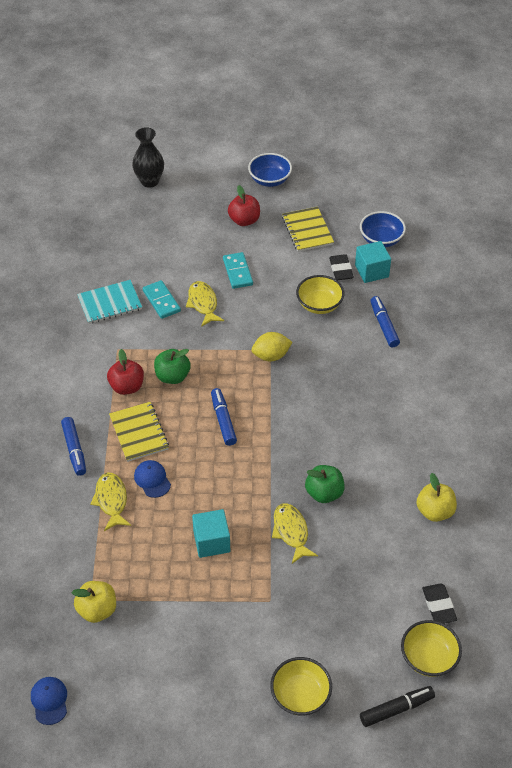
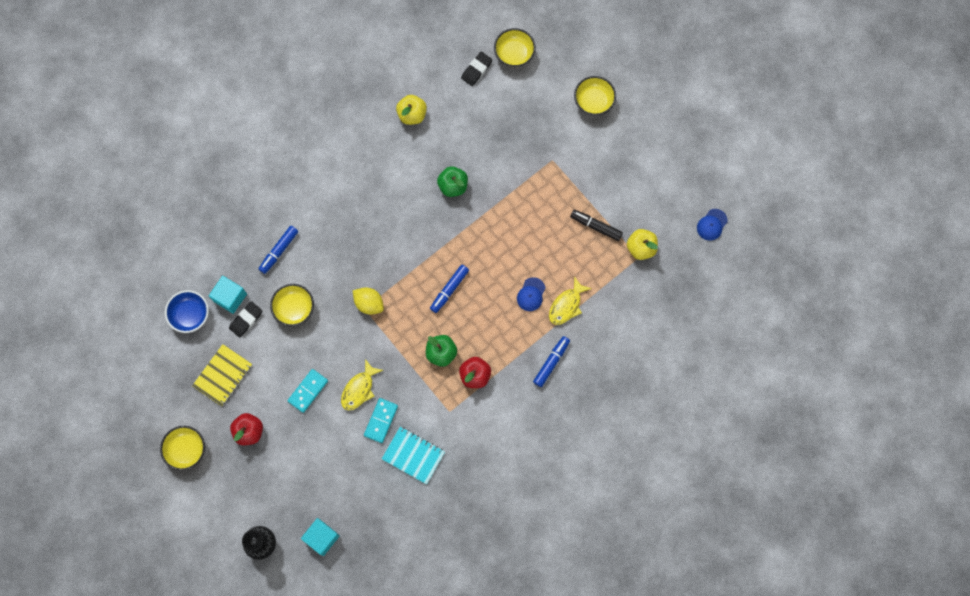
camera: 130 degrees left, 25 degrees up
(139, 433) = (504, 334): yellow notebook -> none
(211, 541) = (543, 223): turquoise cube -> turquoise cube (322, 537)
(270, 180) = (186, 450): blue bowl -> yellow bowl
(291, 532) = (497, 183): yellow fish -> none
(396, 709) = (558, 49): black marker -> black marker (596, 226)

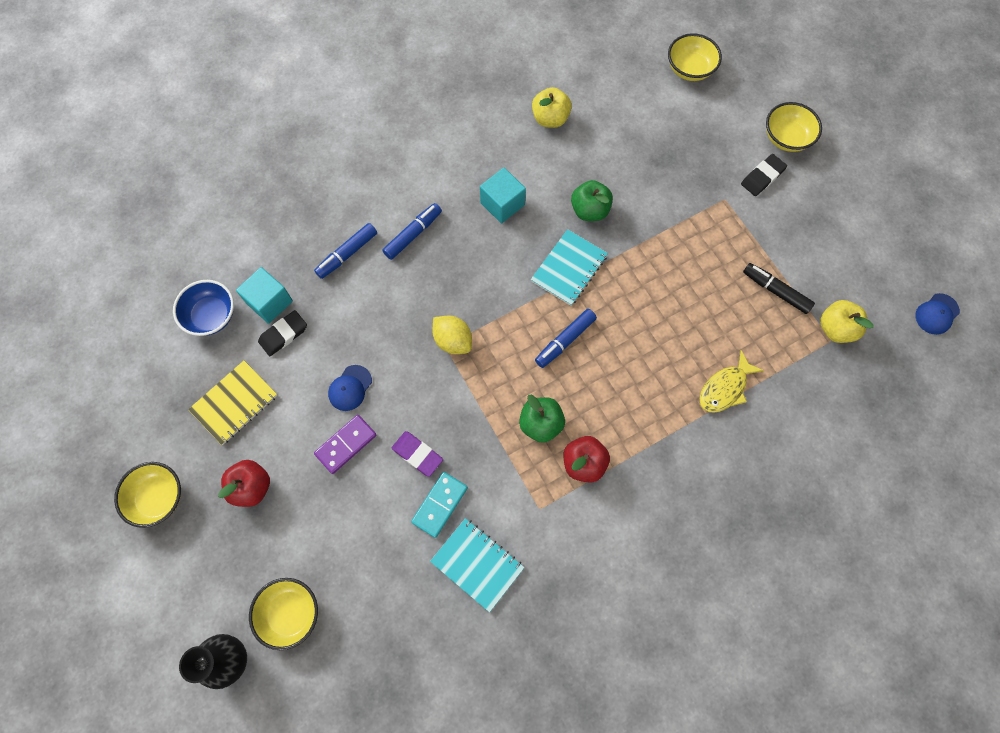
camera: 10 degrees right, 5 degrees down
(294, 308) = (351, 330): yellow bowl -> yellow bowl (290, 613)
(308, 391) = (346, 444): turquoise domino -> purple domino
(322, 537) = (320, 666): turquoise cube -> turquoise cube (502, 204)
(359, 389) = (417, 454): yellow fish -> purple eraser
(444, 234) = (569, 268): none -> turquoise notebook
(476, 70) = (640, 80): black eraser -> black eraser (762, 177)
(531, 294) = (677, 365): blue cap -> blue cap (350, 388)
(551, 362) = (695, 464): blue marker -> blue marker (413, 234)

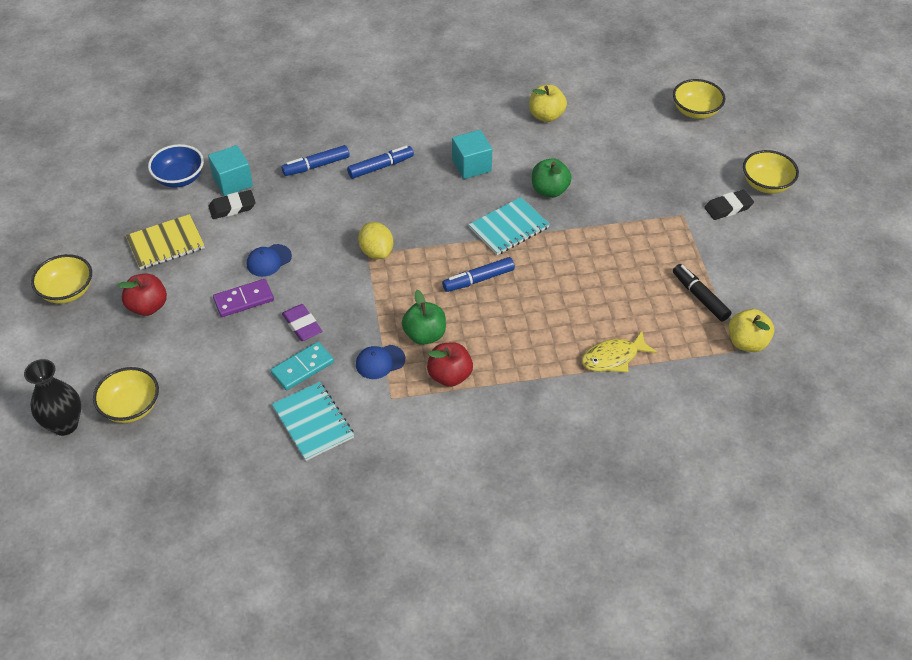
camera: 20 degrees right, 20 degrees down
(936, 314) = (858, 359): blue cap -> blue cap (380, 362)

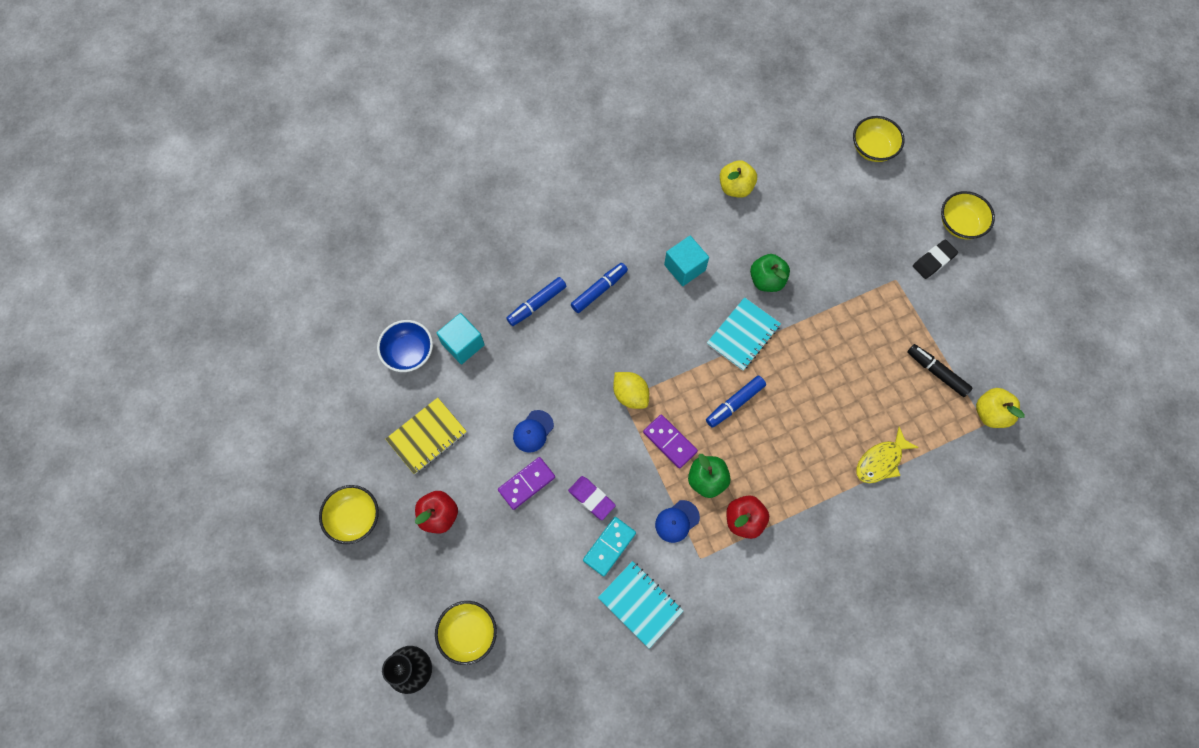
camera: 15 degrees left, 20 degrees up
(232, 207) = (474, 376): black eraser -> none
(400, 296) = (670, 442): none -> purple domino

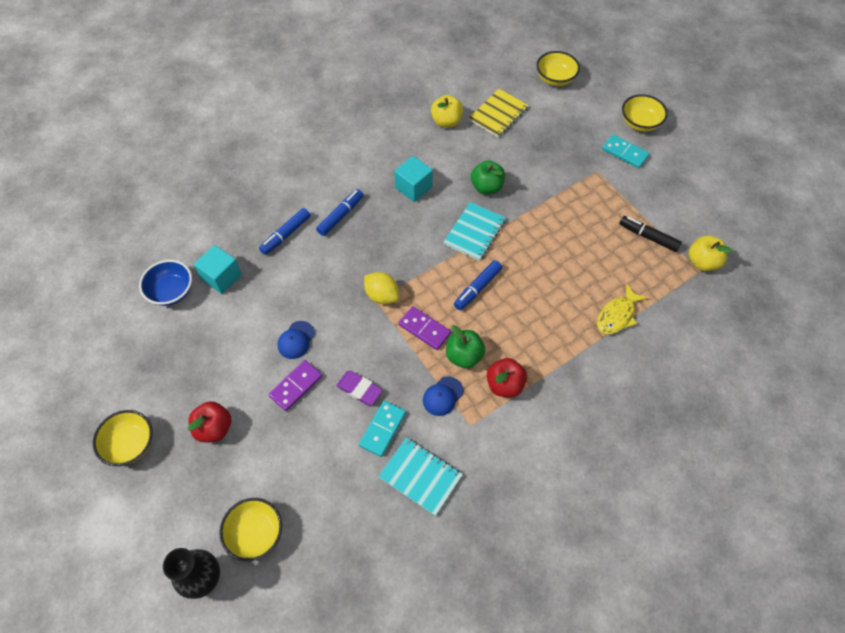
camera: 10 degrees left, 10 degrees down
(426, 436) = (195, 360): yellow notebook -> yellow notebook (498, 114)
(933, 261) = (625, 153): black eraser -> turquoise domino

